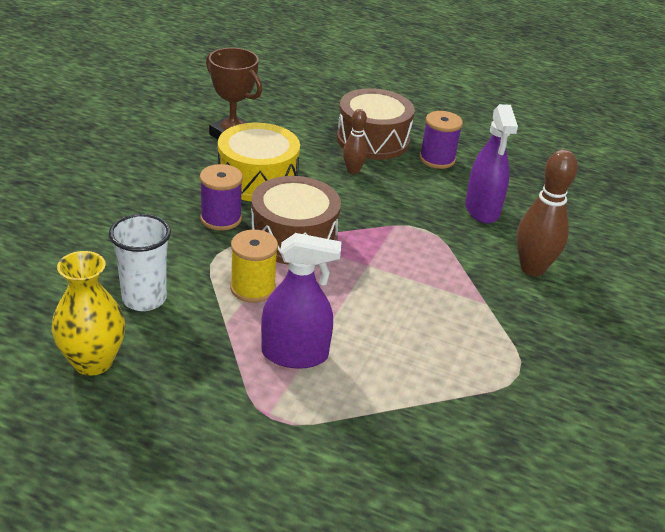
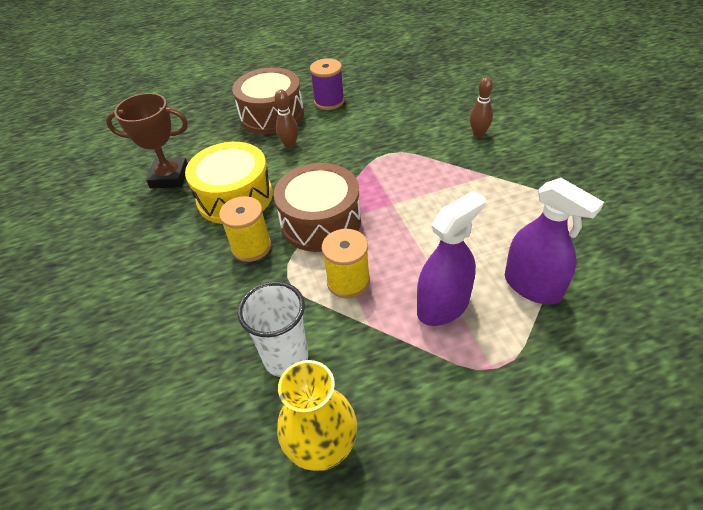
camera: 35 degrees left, 10 degrees up
(221, 219) = (251, 247): purple spool -> yellow spool
(482, 209) = (400, 116): purple spray bottle -> purple spray bottle (532, 286)
(532, 268) = (478, 134): brown bowling pin -> brown bowling pin, size x0.57

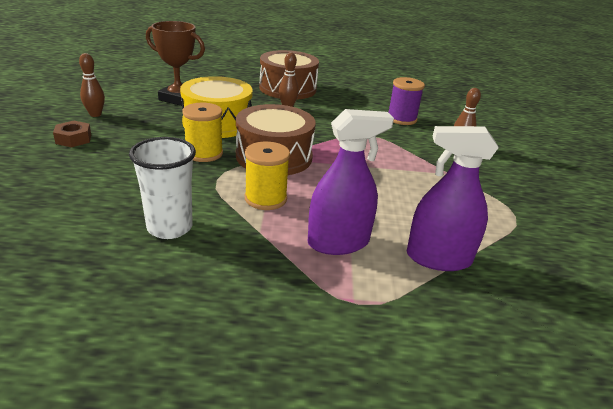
camera: 15 degrees right, 15 degrees down
(98, 239) = (95, 114): none -> brown bowling pin
(103, 285) = (73, 139): none -> brown nut
(323, 448) = (146, 297): yellow vase -> none
(329, 101) = (341, 94): purple spool -> purple spool (401, 119)
(532, 286) = (438, 258): purple spray bottle -> purple spray bottle turned 120 degrees clockwise

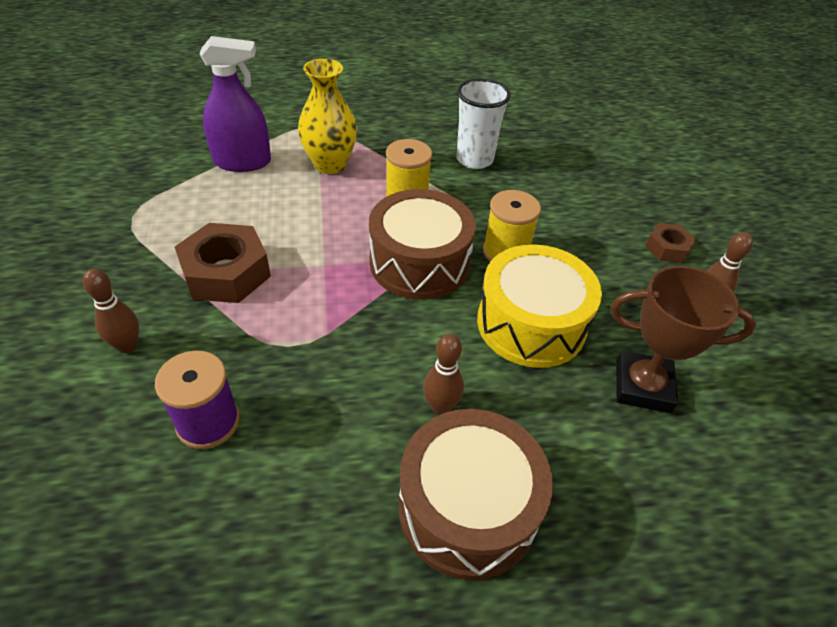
camera: 170 degrees right, 15 degrees up
(338, 242) = (330, 164): purple spray bottle -> yellow vase
(416, 169) = (226, 273): none -> brown nut

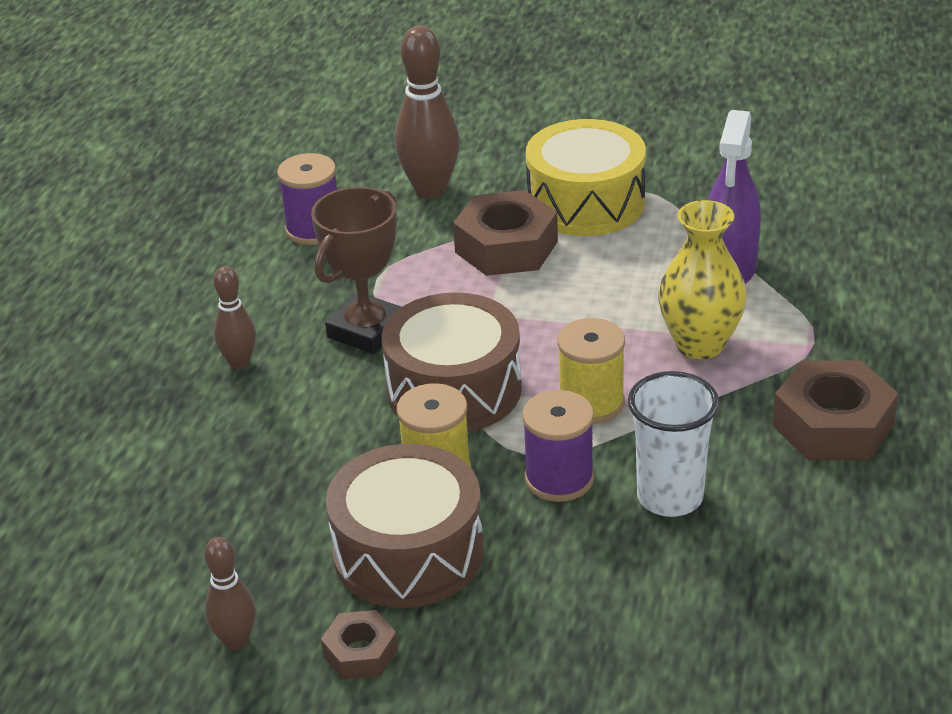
camera: 115 degrees right, 10 degrees down
(128, 346) = (430, 189): brown bowling pin -> brown bowling pin, size x1.76
(388, 115) = (833, 425): none -> brown nut
(467, 507) = (130, 356): brown drum -> brown drum (408, 553)
(482, 200) = (559, 479): none -> purple spool
(531, 324) = (303, 457): yellow drum -> yellow drum (586, 202)
(642, 386) = (162, 519): brown trophy -> brown trophy (366, 330)

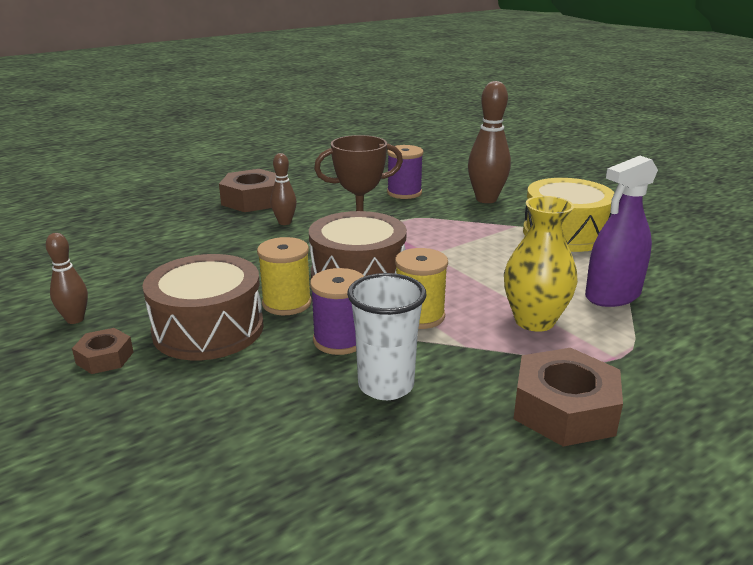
camera: 40 degrees right, 10 degrees down
(506, 247) = (488, 233): brown nut -> brown nut (253, 200)

